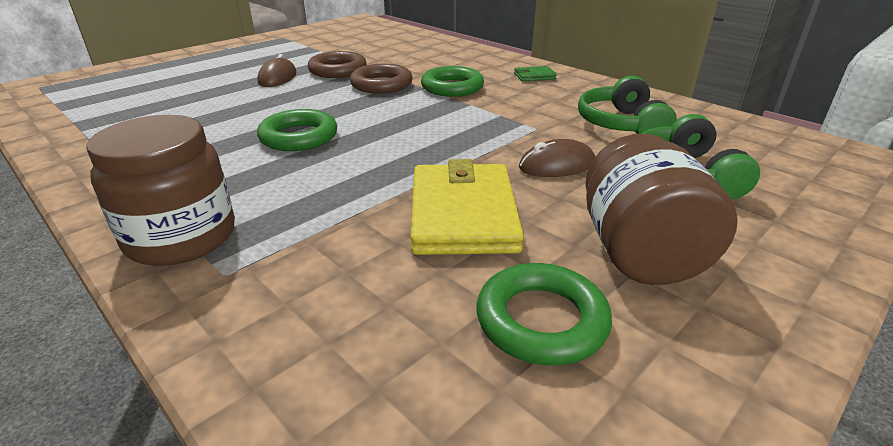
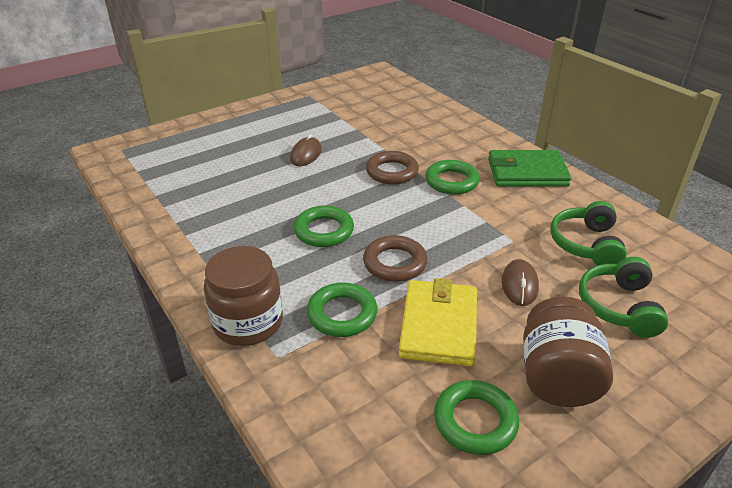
camera: 10 degrees right, 5 degrees up
(325, 215) = (342, 314): none -> green ring
(338, 70) = (356, 149): brown ring -> brown ring (395, 263)
(534, 76) = (527, 173): green wallet -> green wallet, size x2.24
(557, 165) = (519, 285): brown mouse -> brown mouse turned 75 degrees counterclockwise

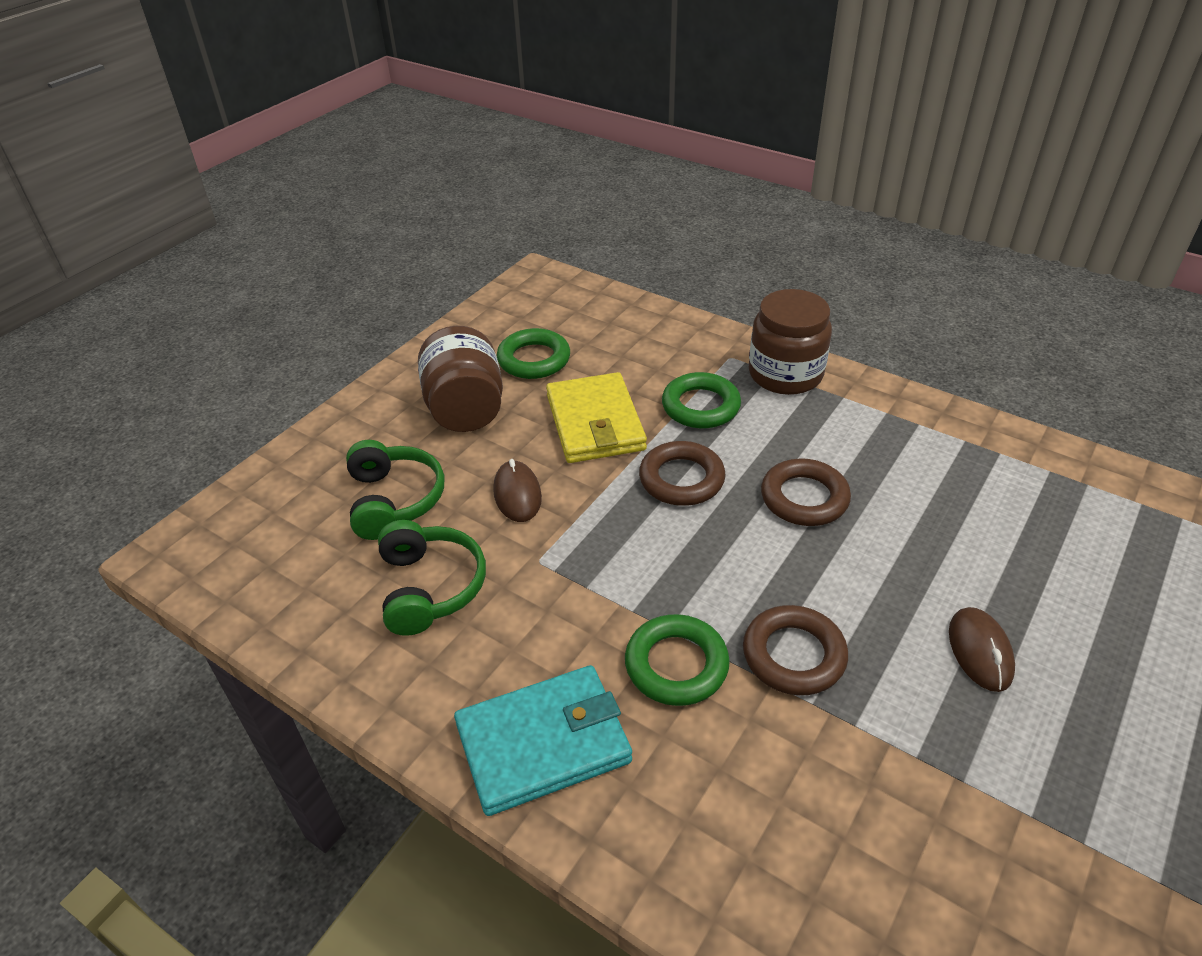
camera: 160 degrees right, 5 degrees up
(324, 231) = (804, 498): green ring -> brown ring
(527, 173) = (543, 742): green wallet -> turquoise wallet

